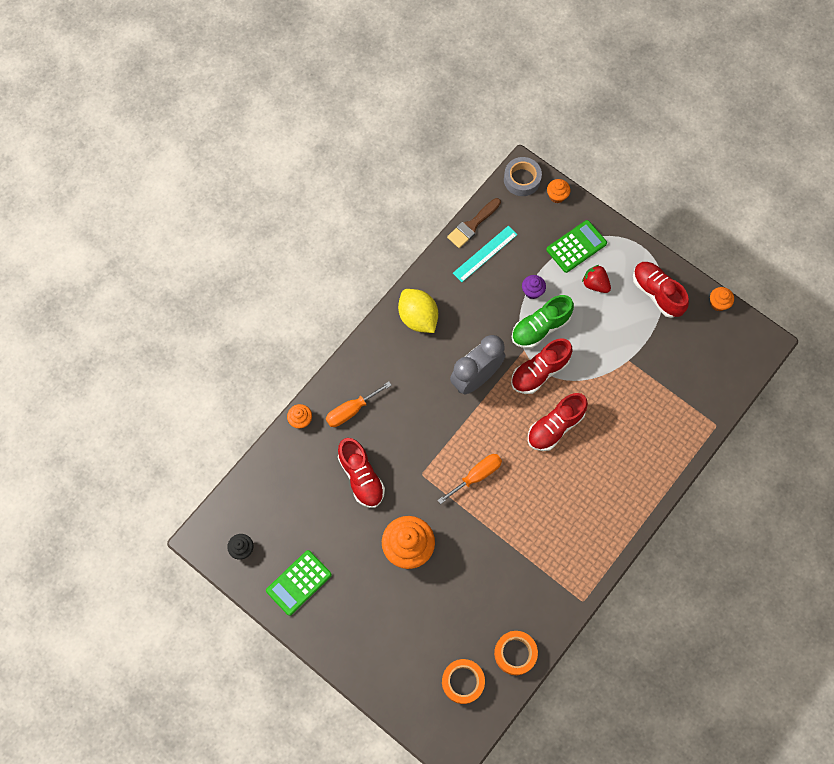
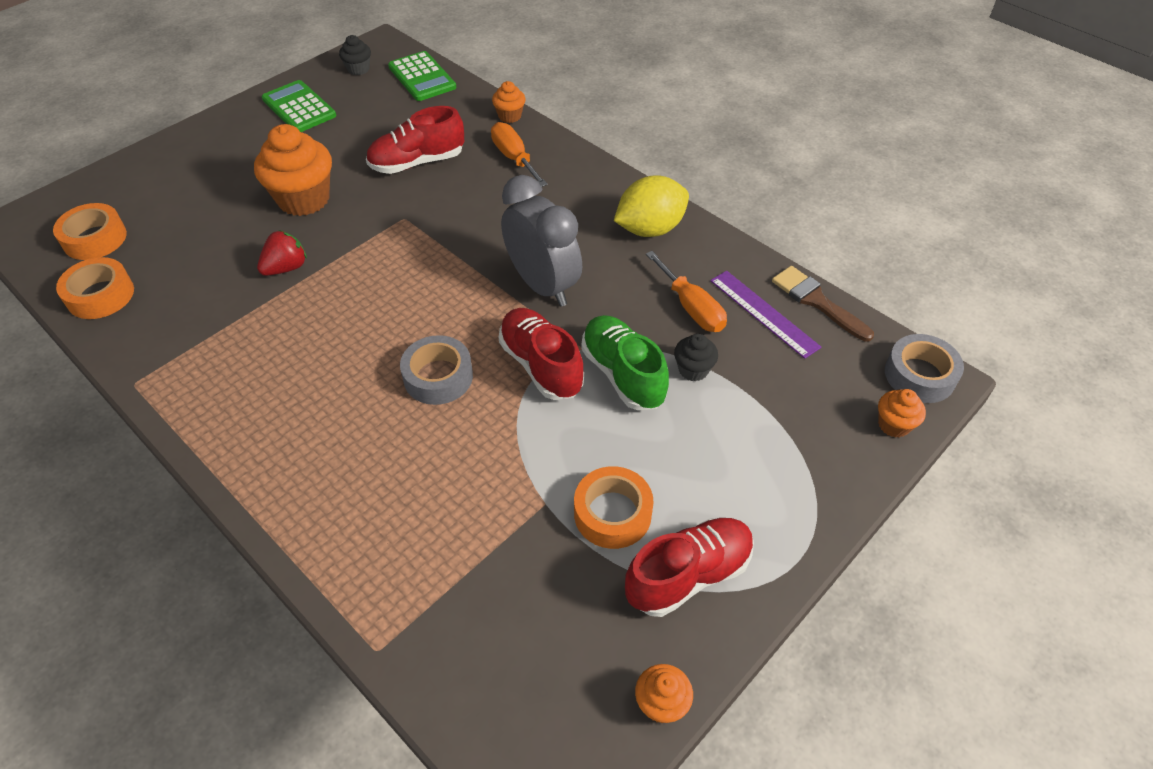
camera: 95 degrees right, 20 degrees down
(476, 476) = (383, 274): orange screwdriver -> orange screwdriver (691, 307)
(485, 254) = (763, 313): turquoise ruler -> purple ruler
(532, 291) = (693, 370): purple cupcake -> black cupcake
(555, 427) = (438, 377): red shoe -> grey tape
(576, 246) = (787, 444): green calculator -> green calculator (422, 77)
(595, 284) = (708, 466): red strawberry -> red strawberry (286, 268)
(629, 328) = (612, 513): none -> orange tape

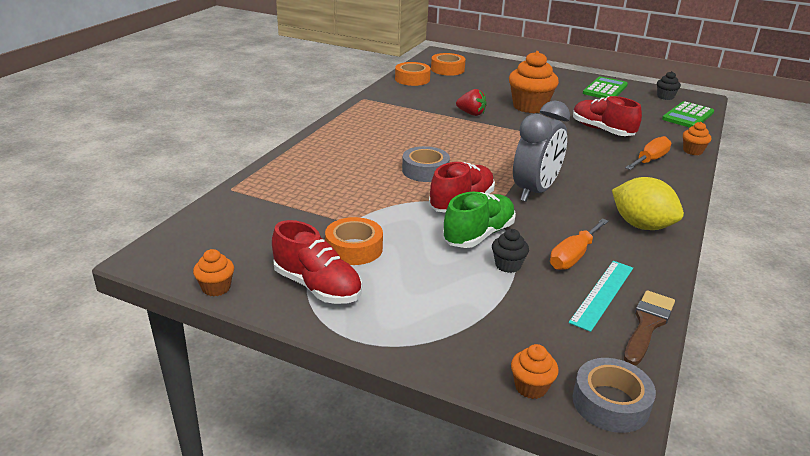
camera: 70 degrees right, 20 degrees down
(763, 313) = (602, 294): purple ruler -> turquoise ruler

